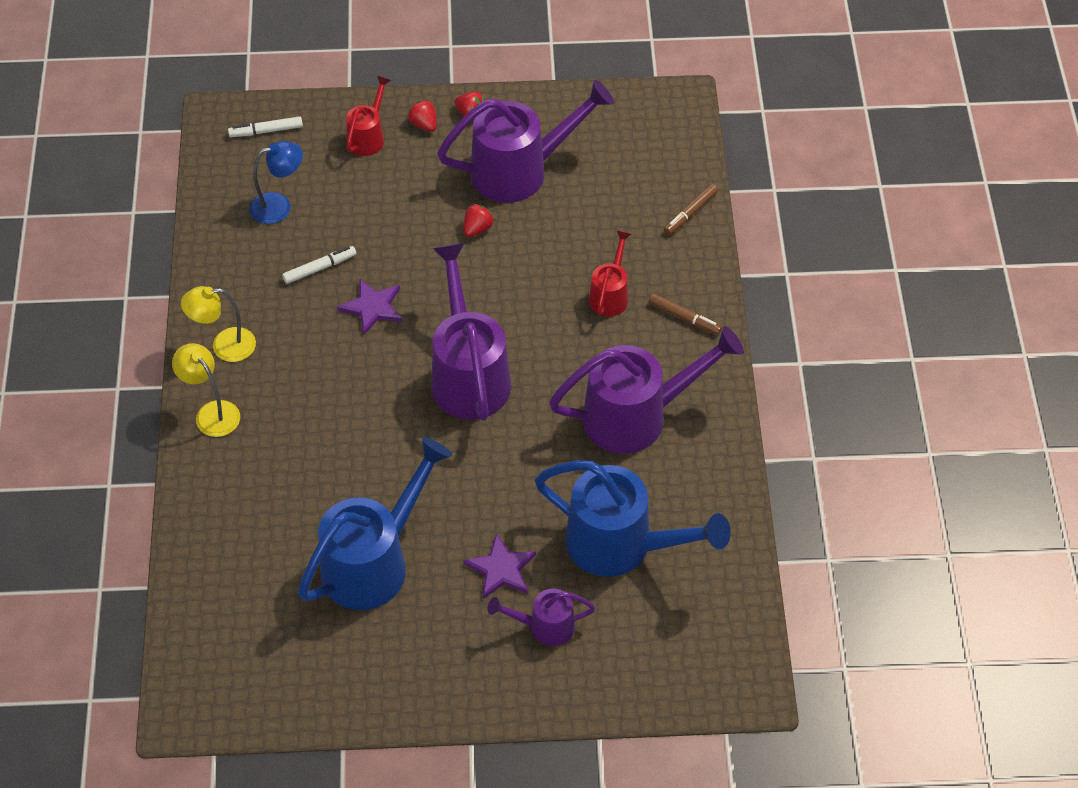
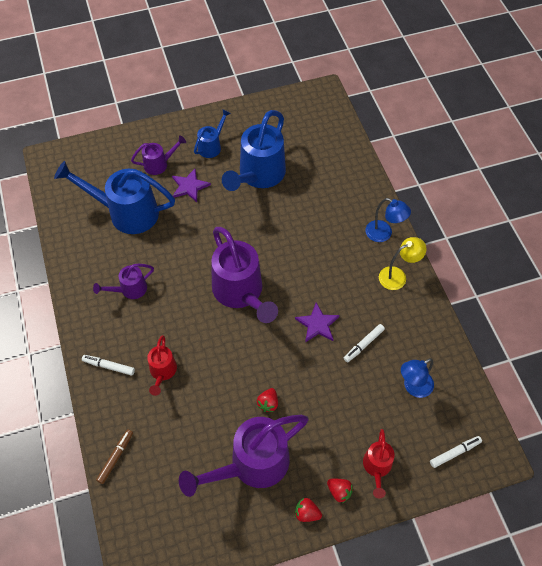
camera: 165 degrees right, 5 degrees up
(212, 412) = (384, 234): yellow lamp -> blue lamp
(439, 642) = (212, 146): none -> blue watering can
(637, 416) = (130, 289): purple watering can -> purple watering can, size x0.51
(684, 318) = (109, 366): brown marker -> white marker

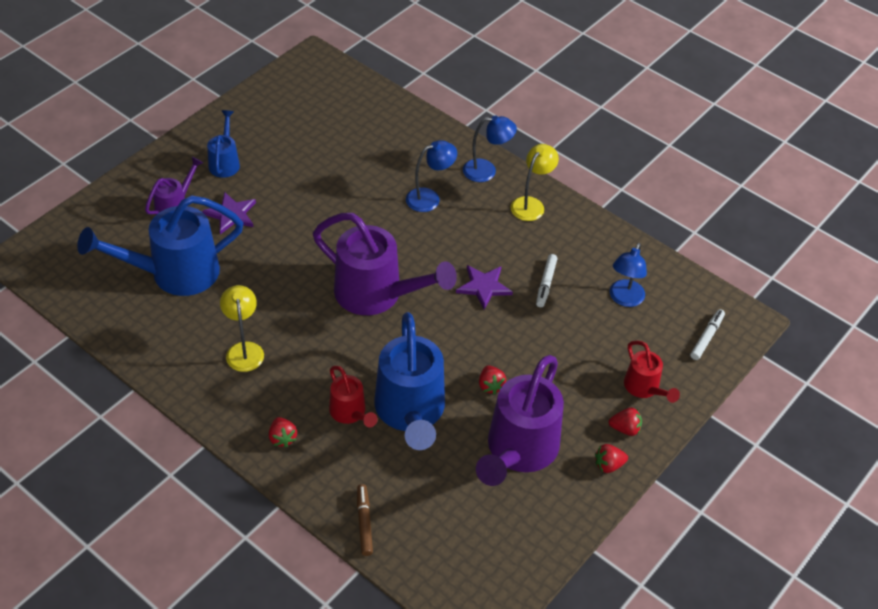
camera: 35 degrees left, 10 degrees down
(109, 366) = (282, 438): white marker -> red strawberry
(130, 289) = (244, 350): purple watering can -> yellow lamp
(258, 175) = (304, 170): blue watering can -> blue watering can (410, 412)
(328, 236) = (429, 198): none -> blue lamp

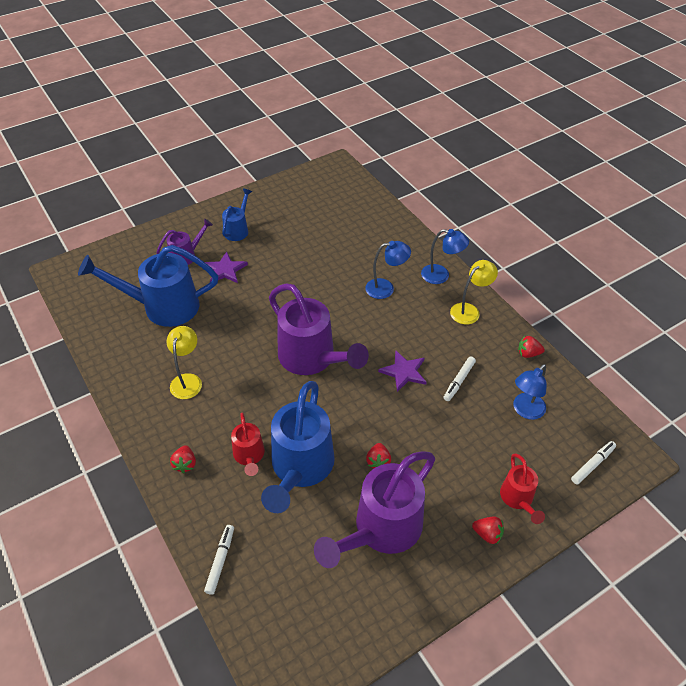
camera: 20 degrees right, 0 degrees up
(364, 522) = (220, 561): brown marker -> white marker
(608, 465) = (460, 566): red strawberry -> red strawberry (528, 353)

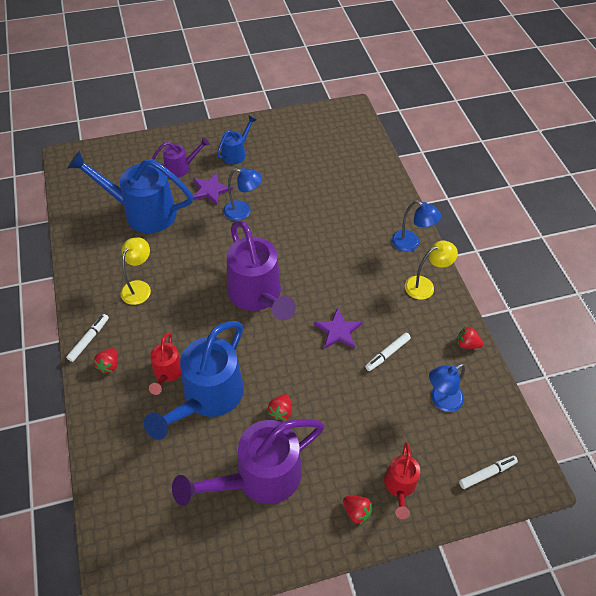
camera: 15 degrees right, 5 degrees up
(220, 561) = (106, 463): white marker -> white marker (89, 339)
(386, 288) = (352, 243): blue lamp -> blue lamp (243, 211)

